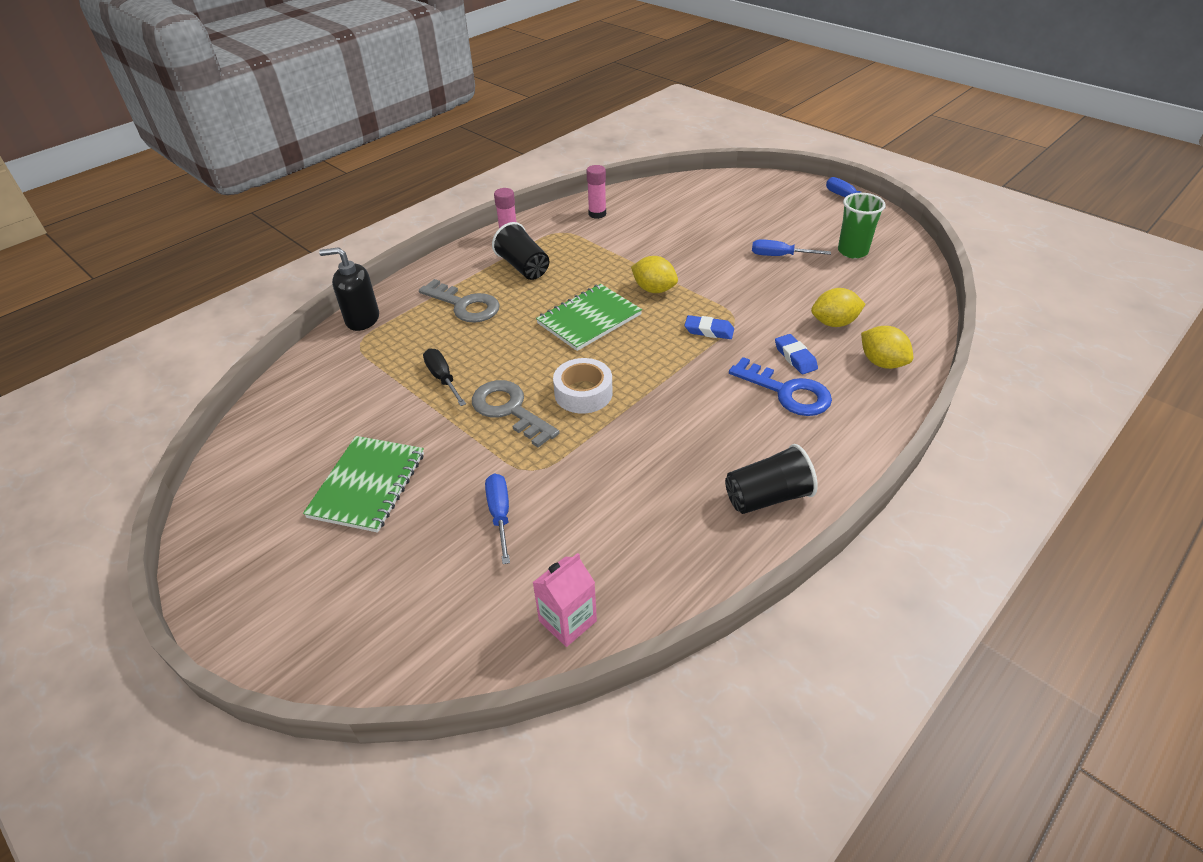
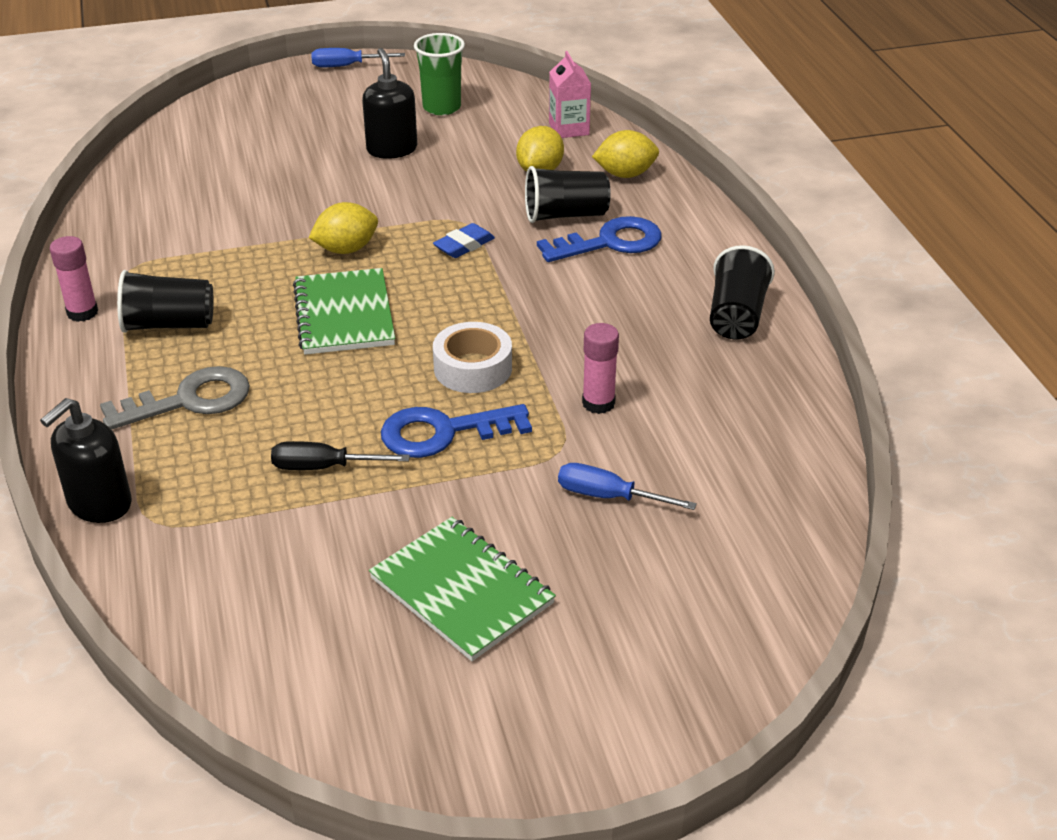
camera: 60 degrees left, 5 degrees down
(509, 410) = (443, 432): grey key -> blue key
(567, 621) = (790, 499): pink carton -> pink carton (569, 129)
(597, 214) = (131, 226): pink glue stick -> pink glue stick (598, 403)
(779, 256) = (392, 149): blue screwdriver -> black soap dispenser
(795, 357) = (565, 215): blue eraser -> black cup

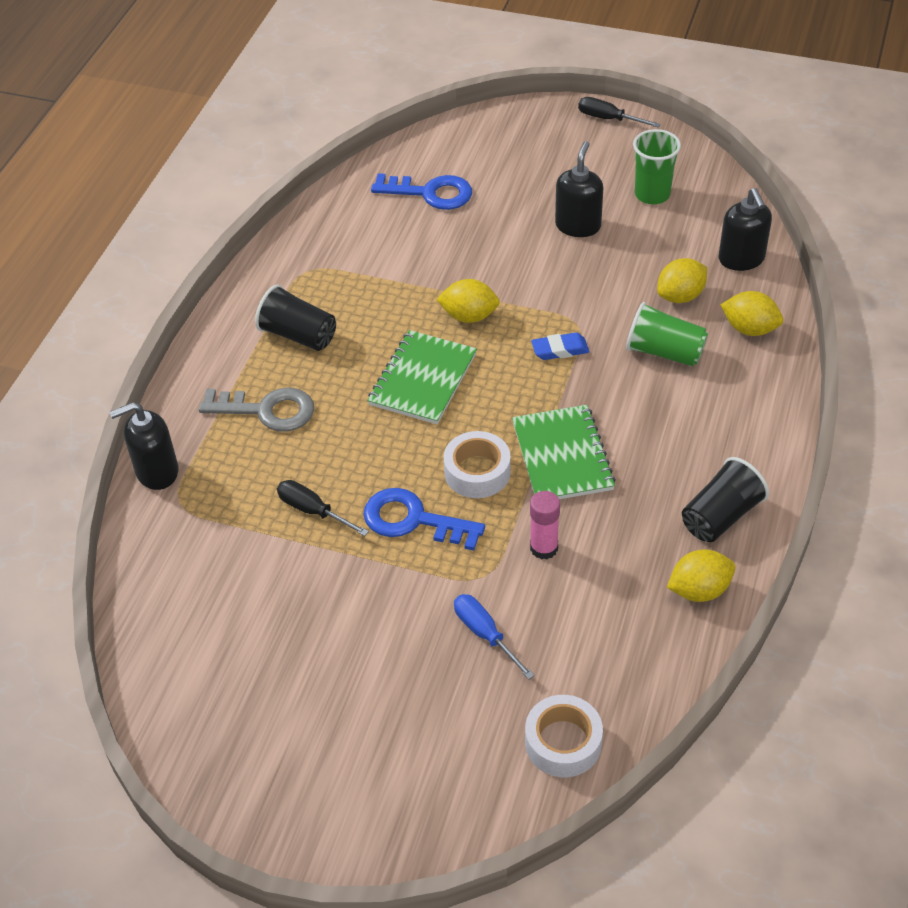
camera: 35 degrees right, 10 degrees up
(82, 312) = (250, 299): pink glue stick -> none
(346, 66) = (608, 119): blue screwdriver -> black screwdriver
(462, 590) = (327, 659): green notebook -> green notebook (562, 456)
(565, 215) = (664, 352): black cup -> green cup
(569, 129) = (741, 259): pink carton -> black soap dispenser
(610, 242) = (678, 396): blue key -> blue key (430, 193)
(771, 552) = (563, 742): none -> white tape
(773, 378) = (699, 590): none -> yellow lemon

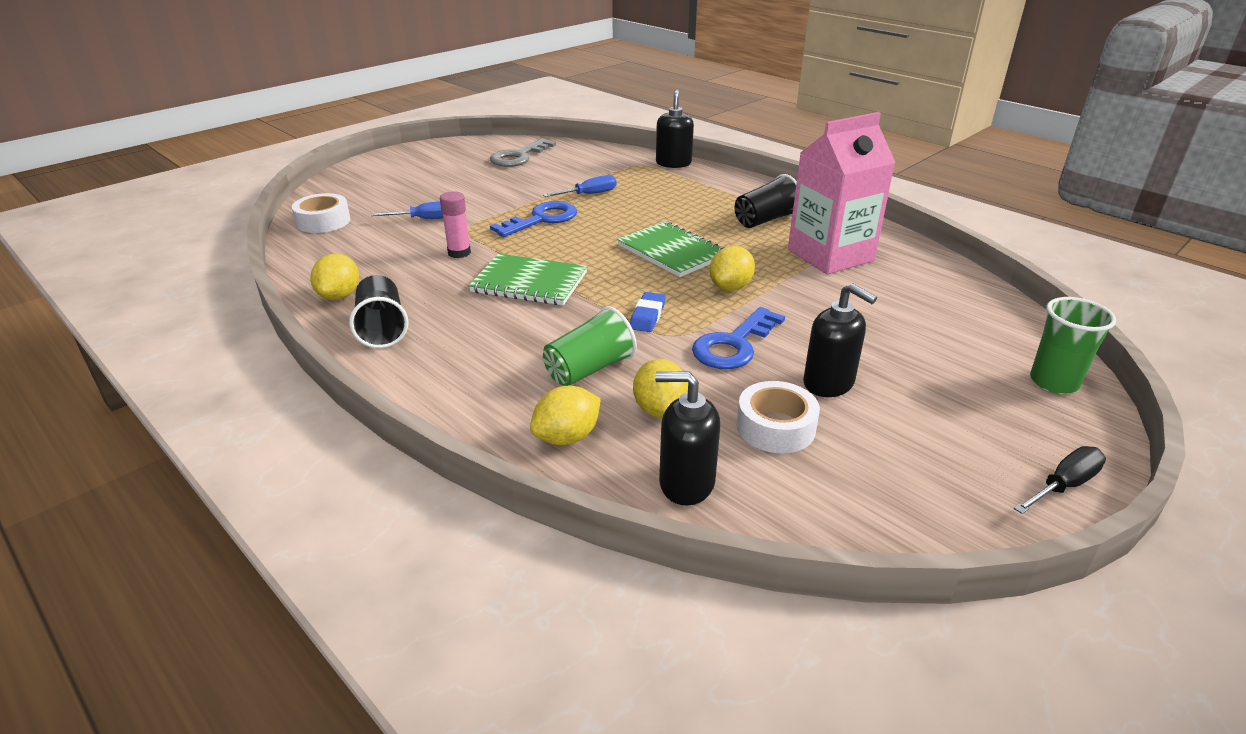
camera: 115 degrees right, 15 degrees down
(267, 410) = (695, 198): grey key -> grey key (519, 157)
(312, 510) = (589, 194): black screwdriver -> blue screwdriver
(357, 271) = (830, 255): none -> pink carton
(430, 193) = (934, 314): blue key -> blue key (734, 345)
(477, 472) = (555, 248): white tape -> white tape (775, 427)
(652, 194) = (862, 459): green cup -> green cup (1053, 382)

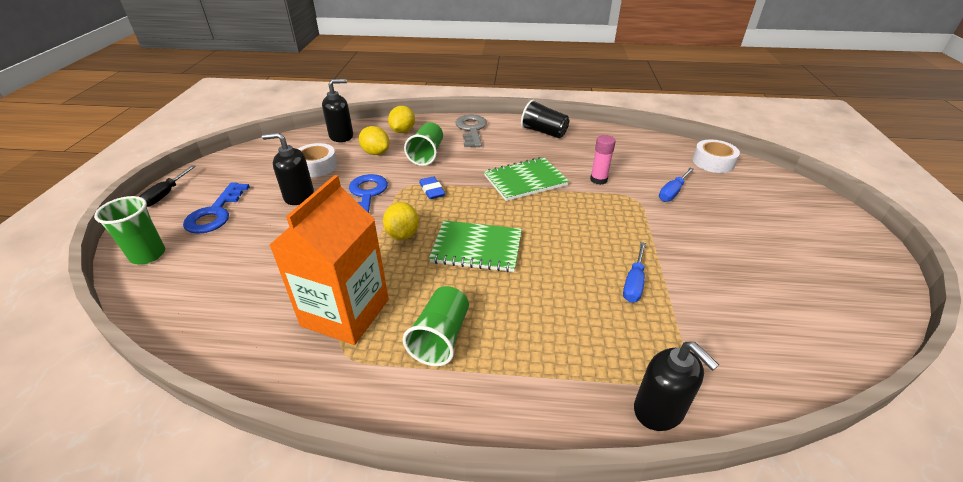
camera: 140 degrees right, 5 degrees up
(339, 296) = (594, 135): yellow lemon -> none
(519, 157) = (798, 307): grey key -> grey key (471, 129)
(542, 219) = (610, 231): blue key -> blue key (215, 213)
(765, 220) = (440, 337): black cup -> green cup
(830, 255) = (345, 312): pink carton -> orange carton

